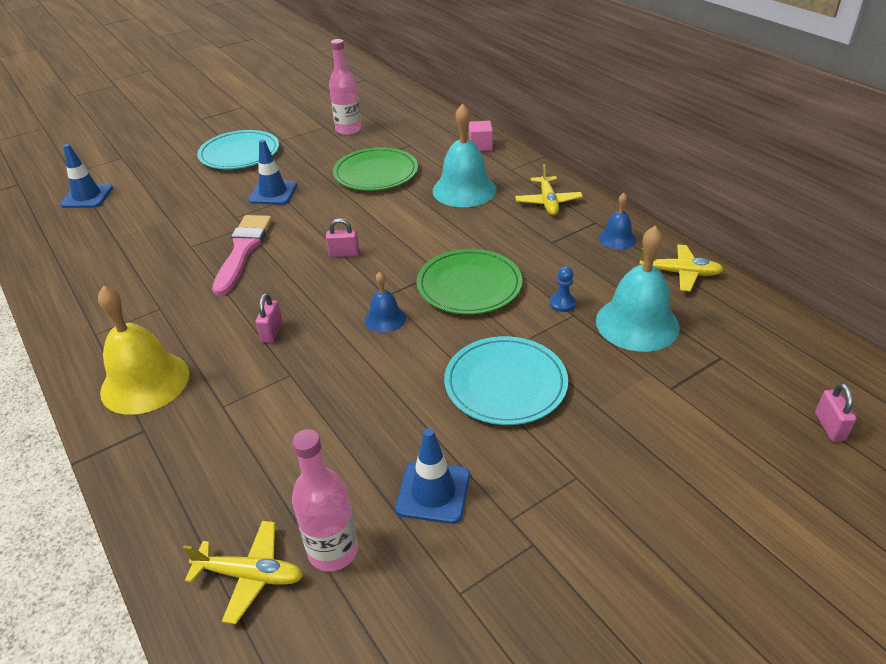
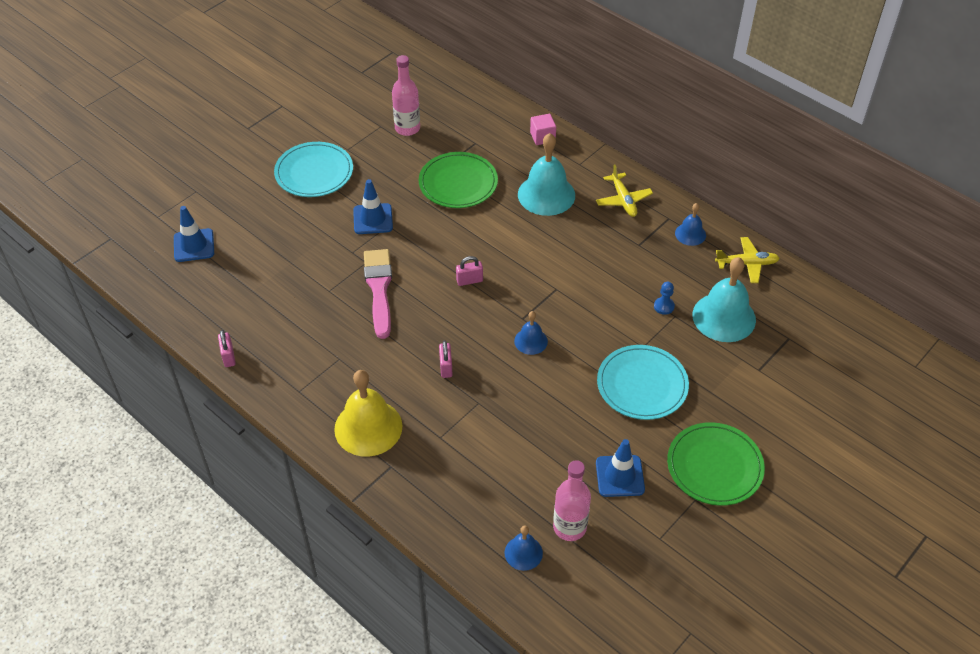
camera: 15 degrees left, 10 degrees up
(250, 575) = (523, 553): yellow plane -> blue bell
(469, 285) = (586, 299): green plate -> green plate (714, 466)
(829, 426) = (866, 383): pink padlock -> pink padlock (228, 357)

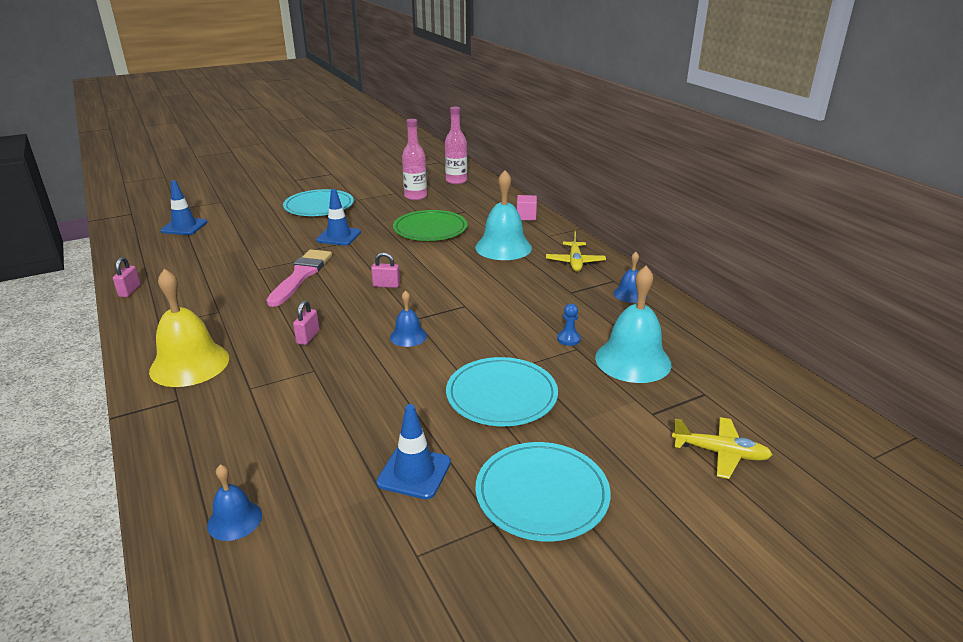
camera: 20 degrees right, 20 degrees down
(569, 527) = (312, 508): pink bottle -> pink bottle (456, 181)
(714, 466) = (542, 494): green plate -> turquoise plate
(747, 264) = (682, 325): yellow plane -> yellow plane (721, 453)

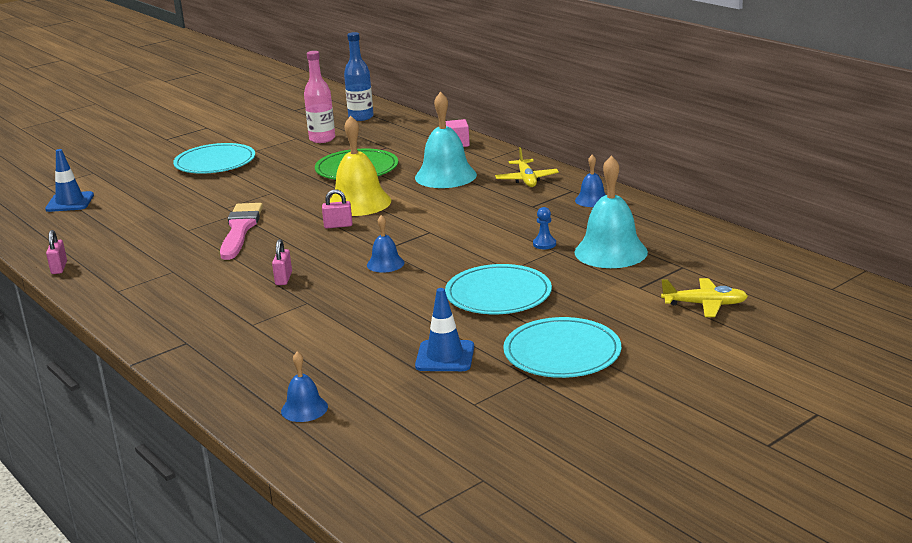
camera: 10 degrees left, 5 degrees down
(189, 364) = (177, 316): yellow bell -> yellow bell (359, 202)
(339, 236) = (258, 189): blue traffic cone -> none
(456, 181) = (361, 117): pink bottle -> blue bottle

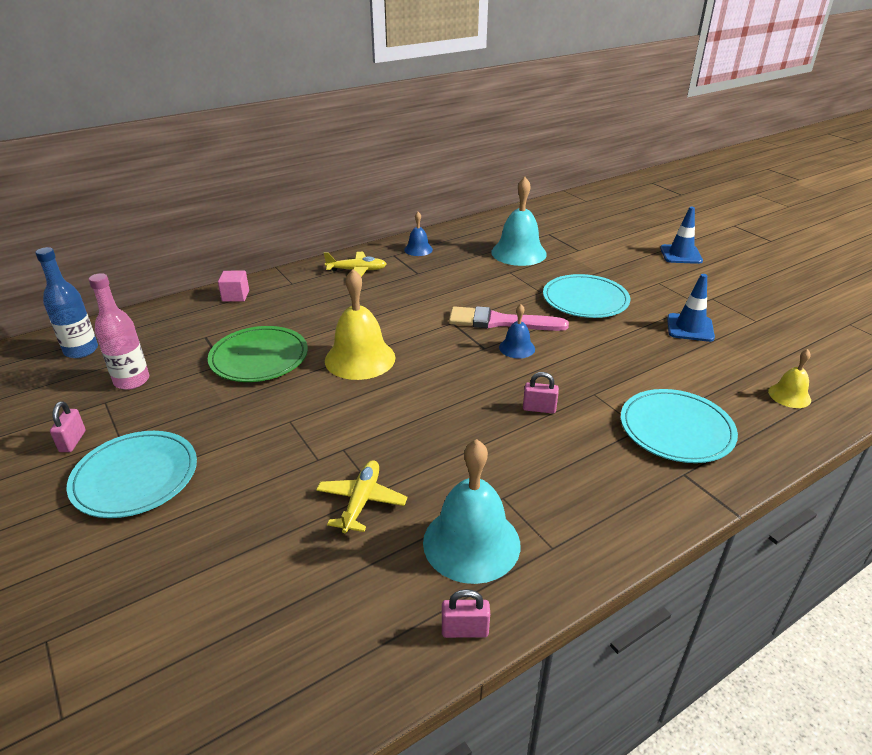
camera: 85 degrees left, 10 degrees up
(70, 202) = (183, 658): blue traffic cone -> blue traffic cone (680, 254)
(240, 229) = (395, 444): pink brush -> pink brush (500, 322)
(304, 408) = (789, 395): blue bell -> yellow bell
(338, 225) = (416, 373): pink padlock -> pink padlock (72, 441)
(445, 176) = (320, 307): turquoise bell -> turquoise bell (471, 543)
(544, 244) = (497, 275): blue pawn -> none
(562, 352) = (677, 284): turquoise plate -> turquoise plate (676, 429)
(705, 304) = (606, 234): yellow plane -> yellow plane (361, 501)

